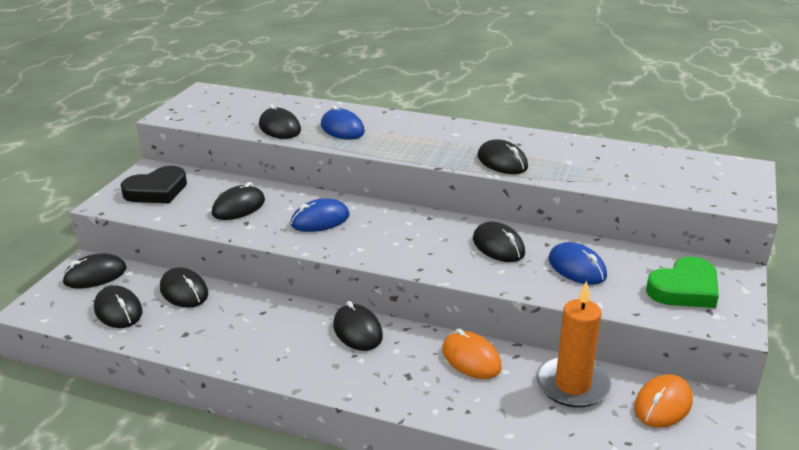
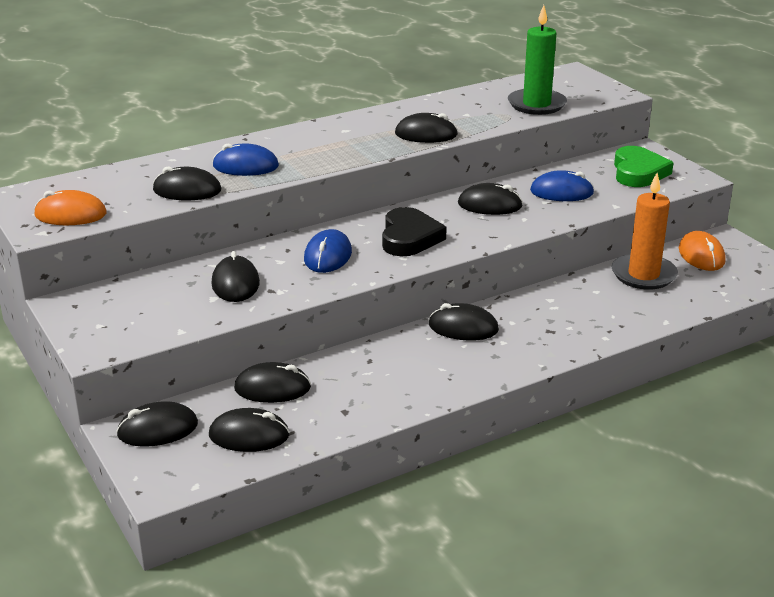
camera: 50 degrees left, 0 degrees up
(95, 275) = (157, 429): black mouse -> black mouse turned 60 degrees clockwise
(157, 191) = (121, 314): black heart -> black heart (409, 238)
(471, 358) = (564, 297): orange mouse -> orange mouse (70, 214)
(645, 179) = (536, 104): none -> green candle

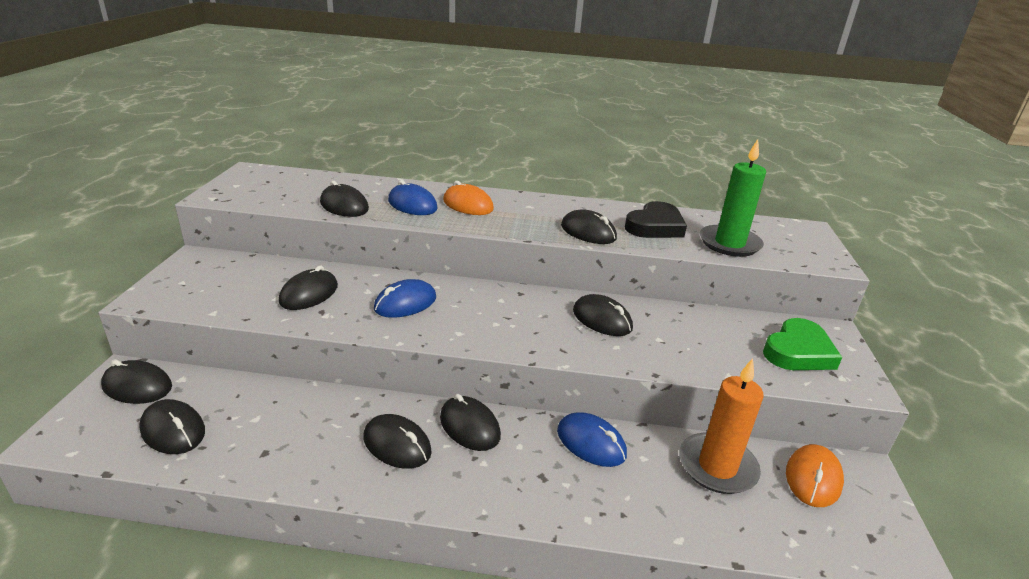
camera: 35 degrees right, 0 degrees up
(70, 214) = (249, 193): orange mouse -> orange mouse (468, 205)
(272, 388) = (254, 397): black mouse -> black mouse (397, 445)
(409, 238) = (490, 317): black heart -> black heart (655, 226)
(561, 192) = (688, 337): blue mouse -> blue mouse (591, 443)

